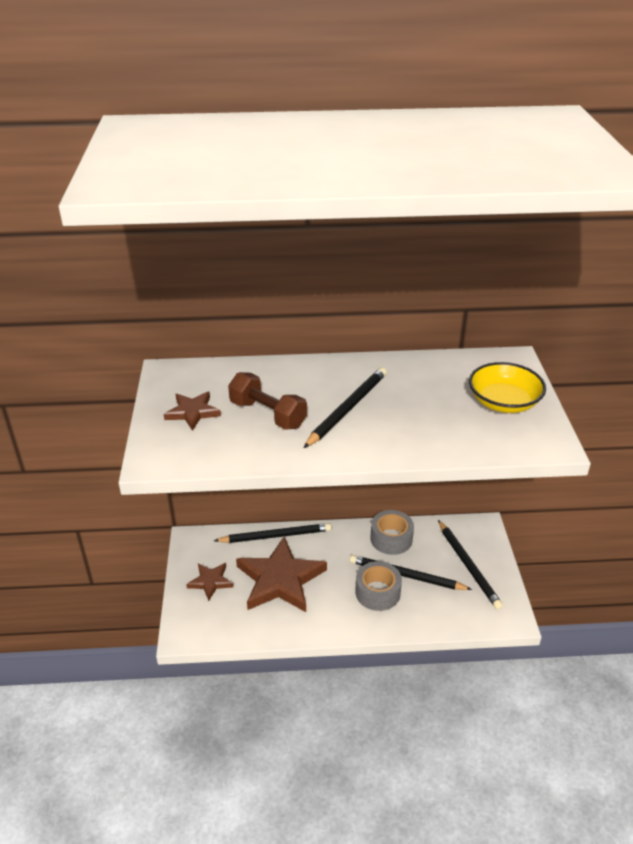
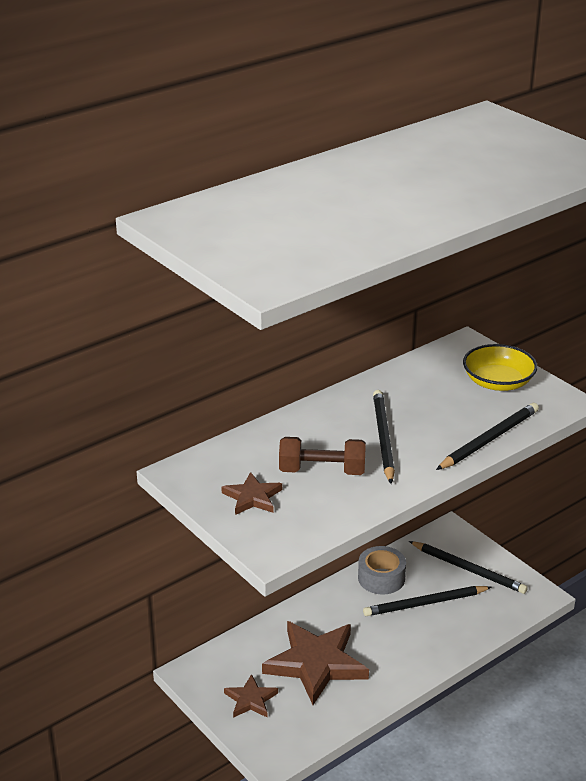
camera: 35 degrees left, 5 degrees down
(275, 535) = (271, 627): black pencil -> black pencil (489, 439)
(377, 592) = (414, 630): grey tape -> none

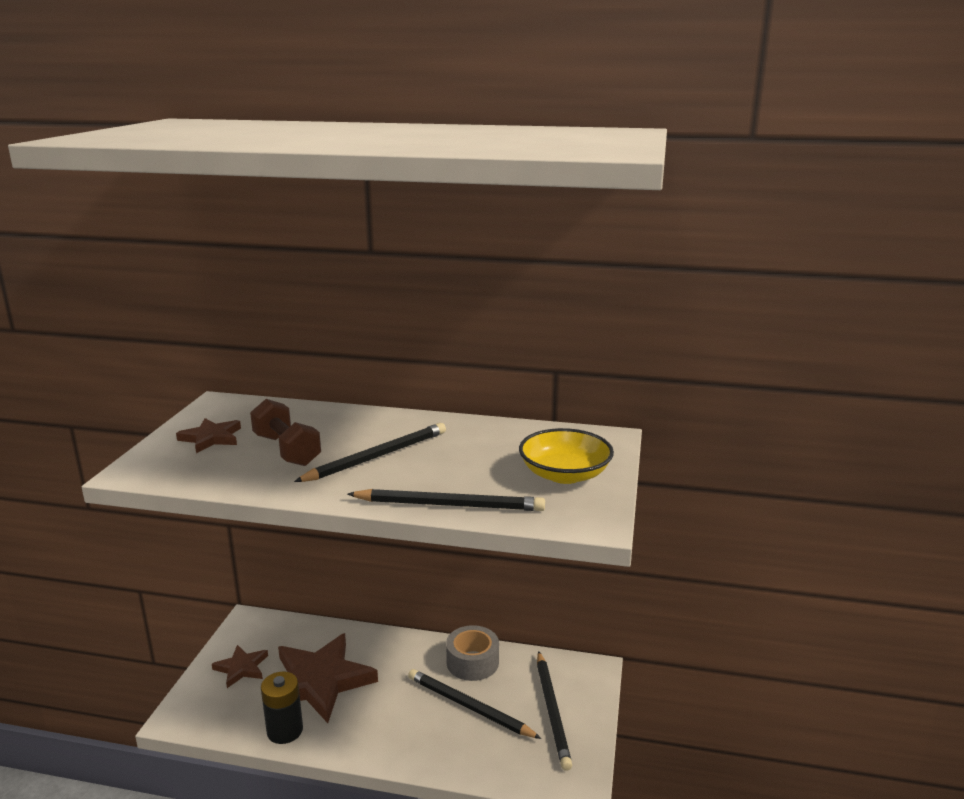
camera: 50 degrees right, 10 degrees down
(353, 704) = (285, 731): none -> black battery

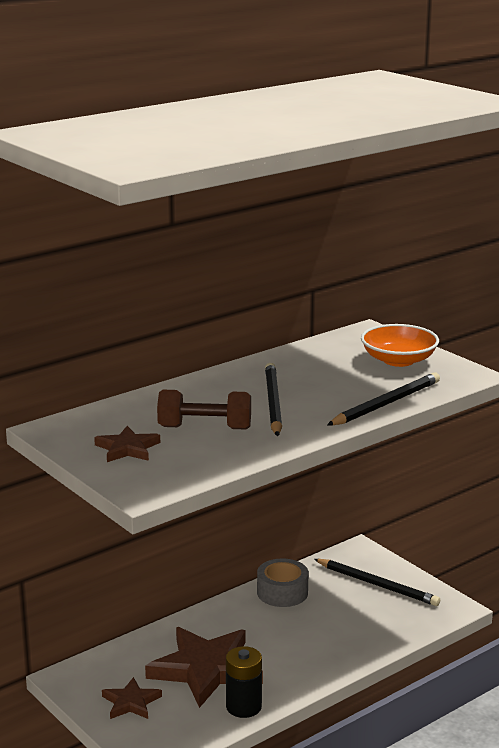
camera: 50 degrees left, 0 degrees up
(469, 707) = (328, 615): black pencil -> none
(564, 474) = (398, 360): yellow bowl -> orange bowl

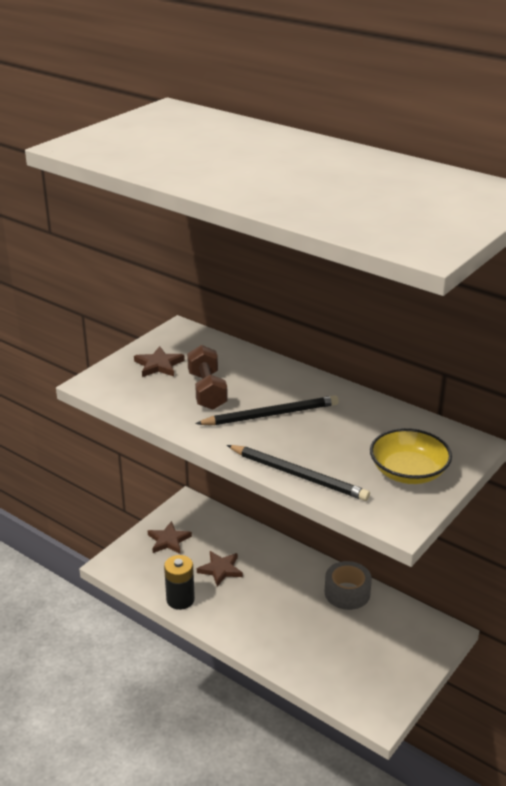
camera: 75 degrees right, 10 degrees up
(206, 669) = (220, 569): brown star -> brown star, size x0.50
(377, 585) = (391, 654): black pencil -> none
(398, 360) = (408, 472): orange bowl -> yellow bowl

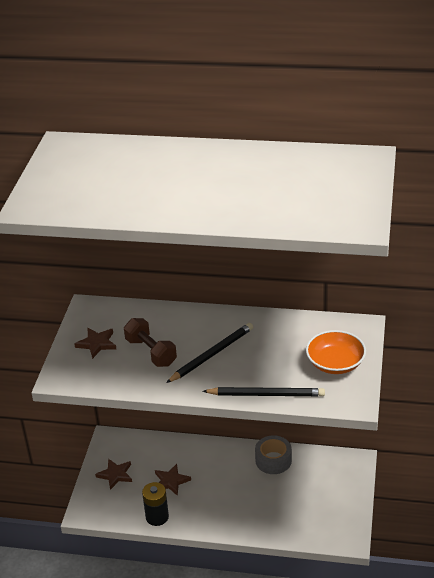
camera: 25 degrees left, 5 degrees up
(408, 472) = (335, 363): yellow bowl -> orange bowl

